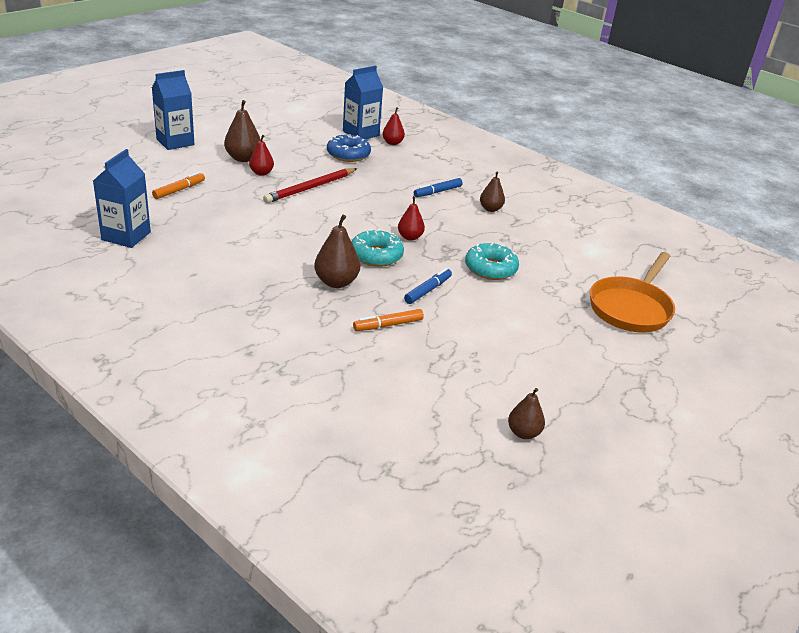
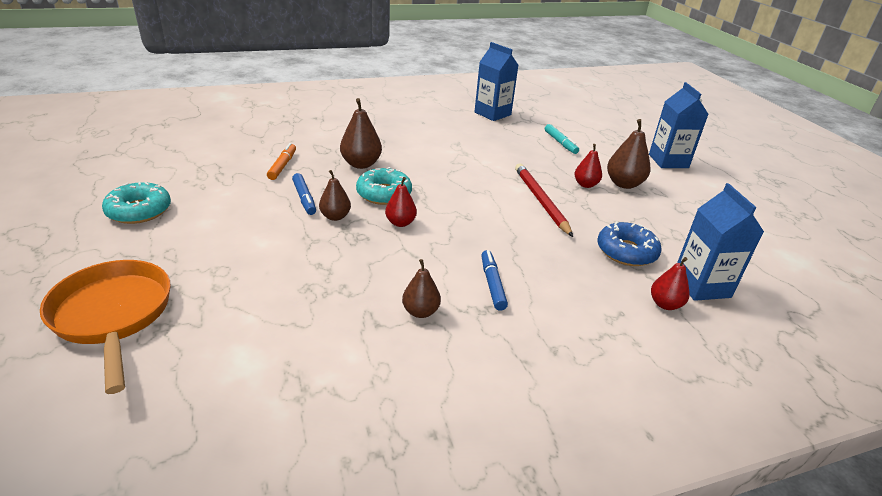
camera: 120 degrees right, 0 degrees up
(179, 190) = (560, 143): orange marker -> turquoise marker
(490, 268) = (298, 248): turquoise donut -> turquoise donut (139, 211)
(523, 433) = (106, 171): brown pear -> brown pear (335, 216)

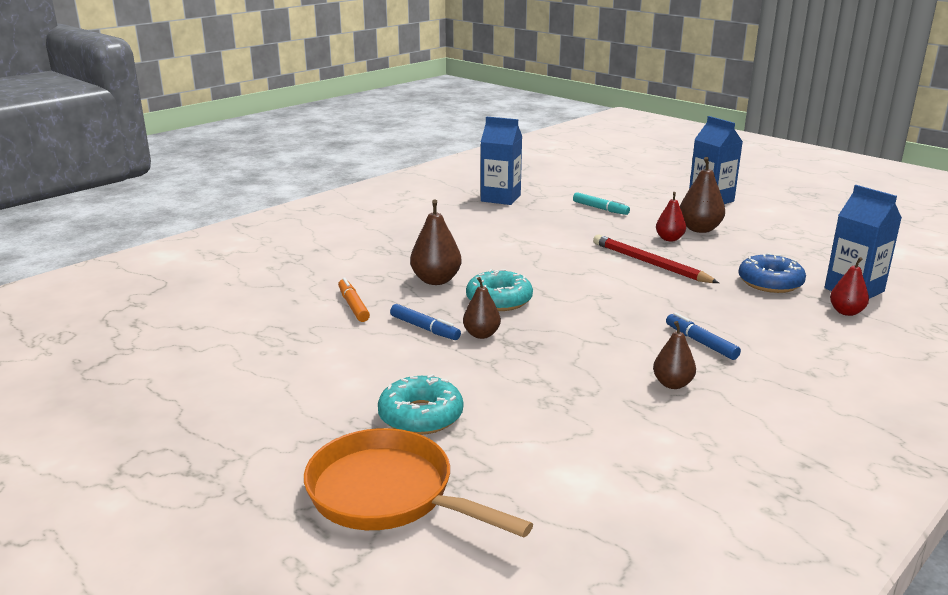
camera: 25 degrees left, 10 degrees down
(139, 211) = (256, 396): turquoise donut -> turquoise donut (420, 416)
(400, 223) = (552, 320): red pear -> none

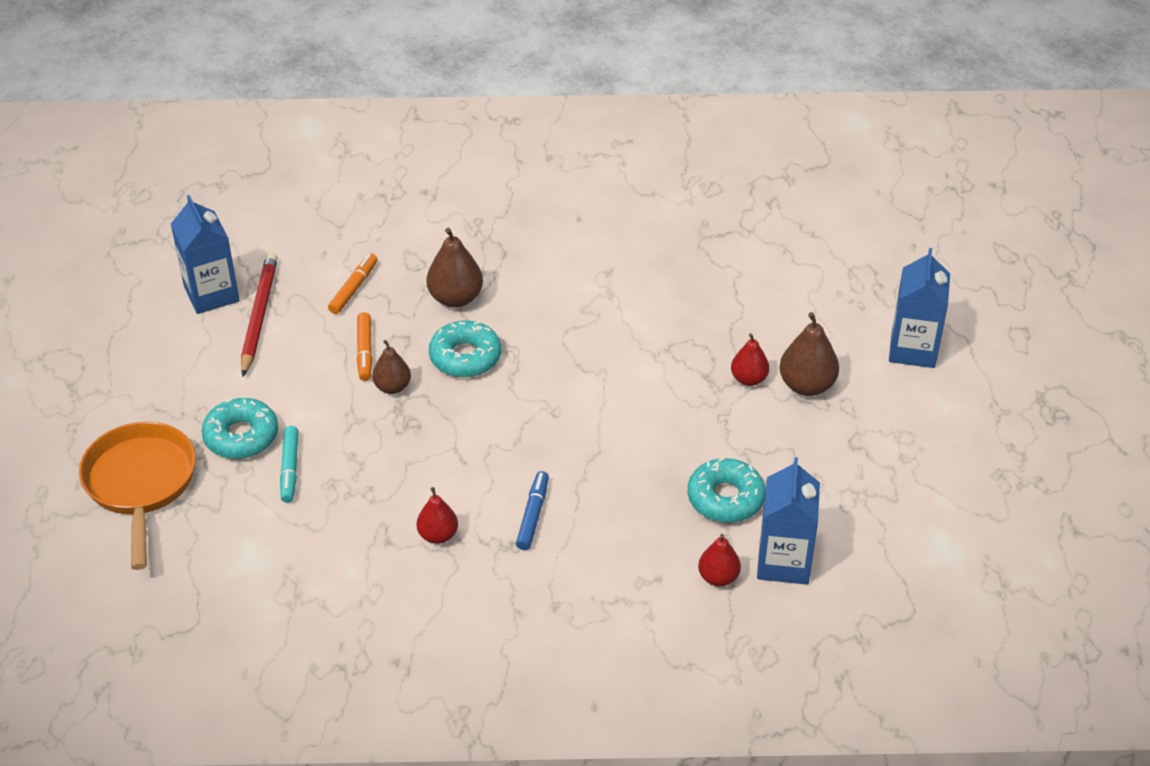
camera: 45 degrees right, 20 degrees up
(424, 328) = (365, 351): blue marker -> orange marker
(500, 198) = (697, 209): blue carton -> blue carton (211, 294)
(600, 209) = (766, 289): turquoise marker -> turquoise marker (290, 469)
(650, 263) = (666, 399): red pencil -> red pencil (259, 316)
(672, 384) = (438, 535): brown pear -> red pear
(770, 282) = (725, 498): blue donut -> turquoise donut

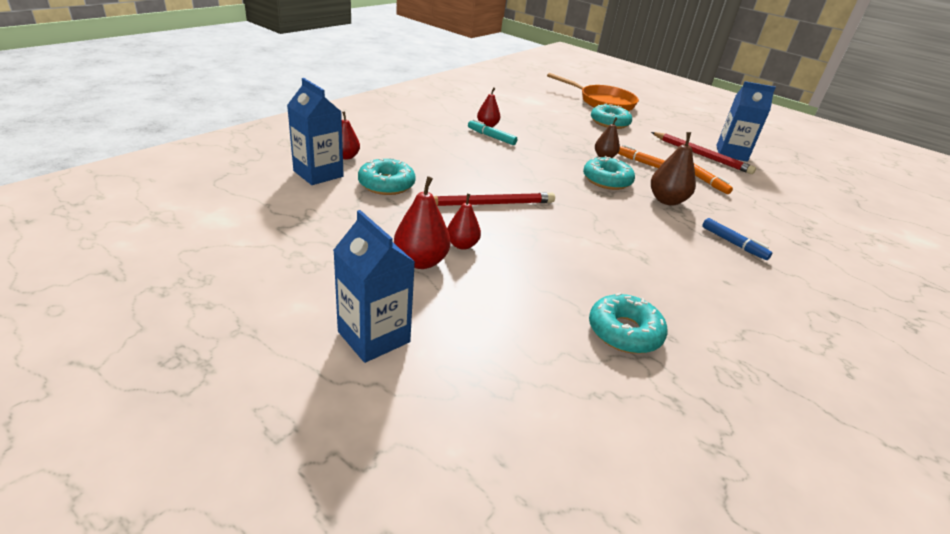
camera: 125 degrees right, 10 degrees down
(290, 469) = (574, 122): turquoise marker -> turquoise marker (491, 137)
(533, 515) = (464, 144): blue marker -> blue marker (733, 243)
(651, 406) = (490, 204): none -> red pencil
(731, 245) = (624, 332): none -> turquoise donut
(806, 385) = (421, 261): brown pear -> red pear

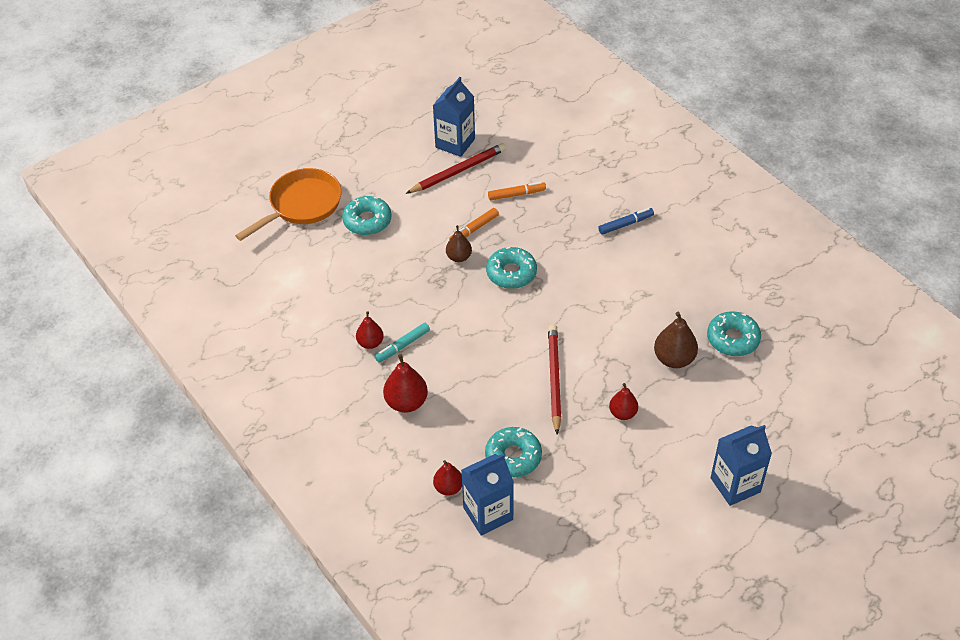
camera: 70 degrees left, 15 degrees up
(421, 261) = (646, 446): red pear -> red pear (406, 402)
(667, 200) = (553, 240): brown pear -> brown pear (674, 359)

